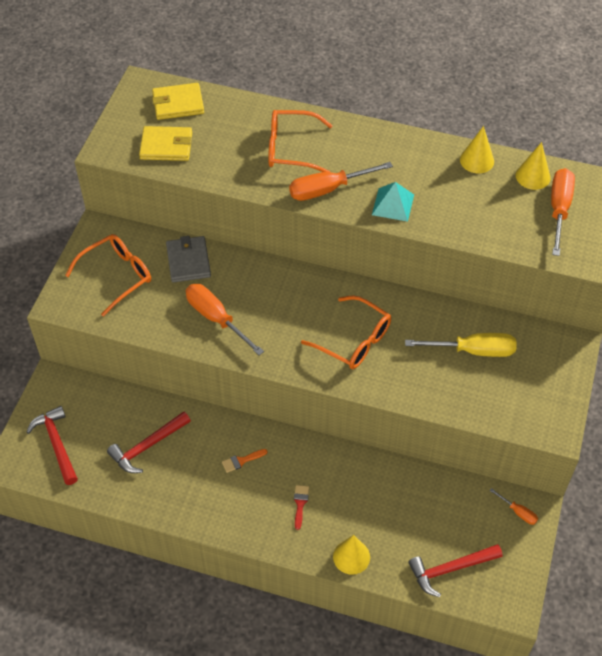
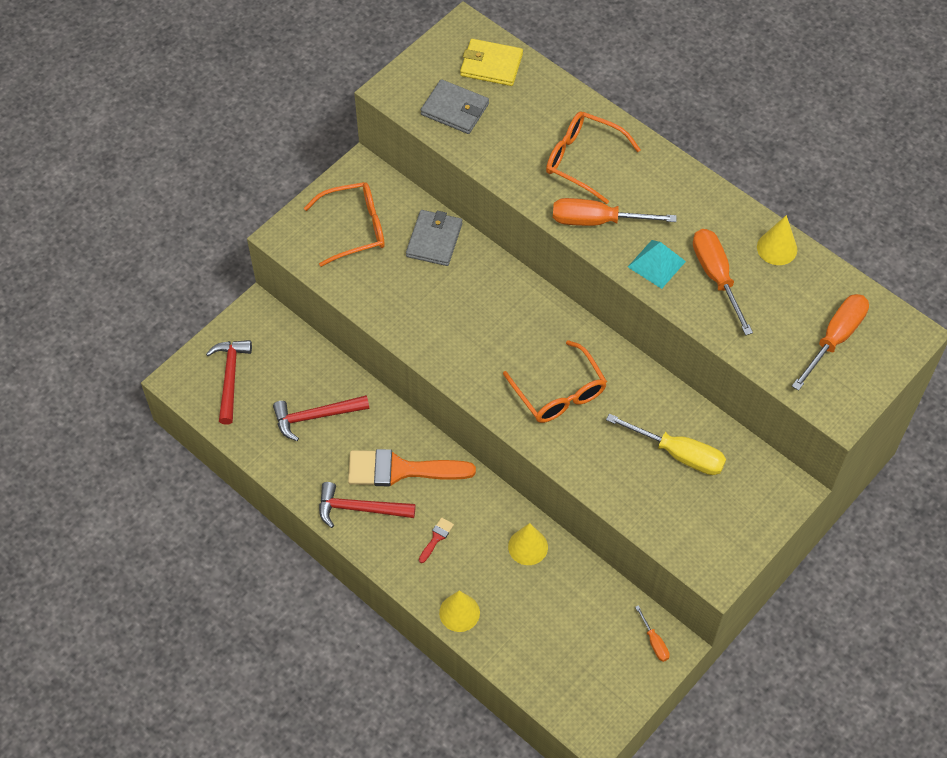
camera: 25 degrees right, 5 degrees up
(166, 146) = (455, 109): yellow wallet -> grey wallet
(216, 318) = (431, 313): orange screwdriver -> orange screwdriver (716, 276)
(241, 461) = (400, 470): orange brush -> orange brush, size x2.47
(451, 569) = (552, 668): red hammer -> red hammer (360, 509)
(533, 176) = (828, 290): yellow cone -> yellow cone (528, 546)

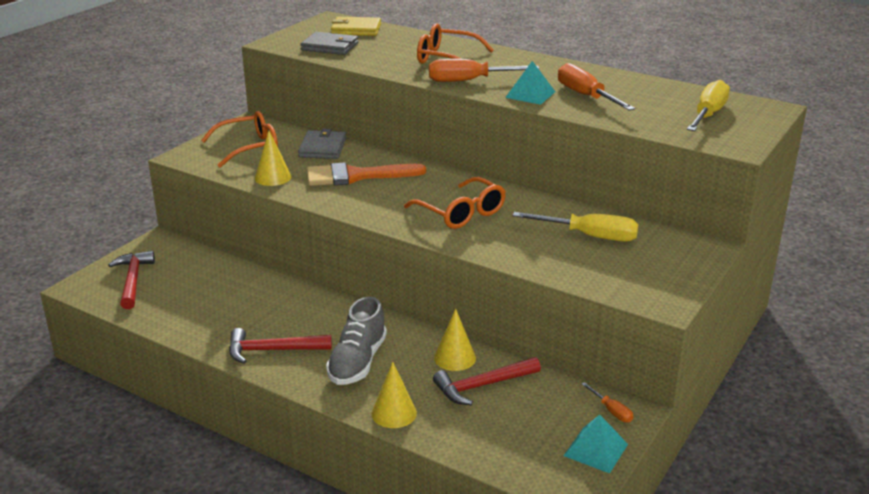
camera: 10 degrees left, 30 degrees down
(316, 416) = (221, 296): red hammer -> red hammer (483, 386)
(400, 470) = (312, 321): orange brush -> orange brush (356, 176)
(436, 538) = (357, 362): red brush -> grey shoe
(626, 687) = (596, 450): none -> turquoise pyramid
(777, 248) = (631, 81): yellow cone -> yellow cone (273, 177)
(835, 338) = (708, 114): orange screwdriver -> yellow screwdriver

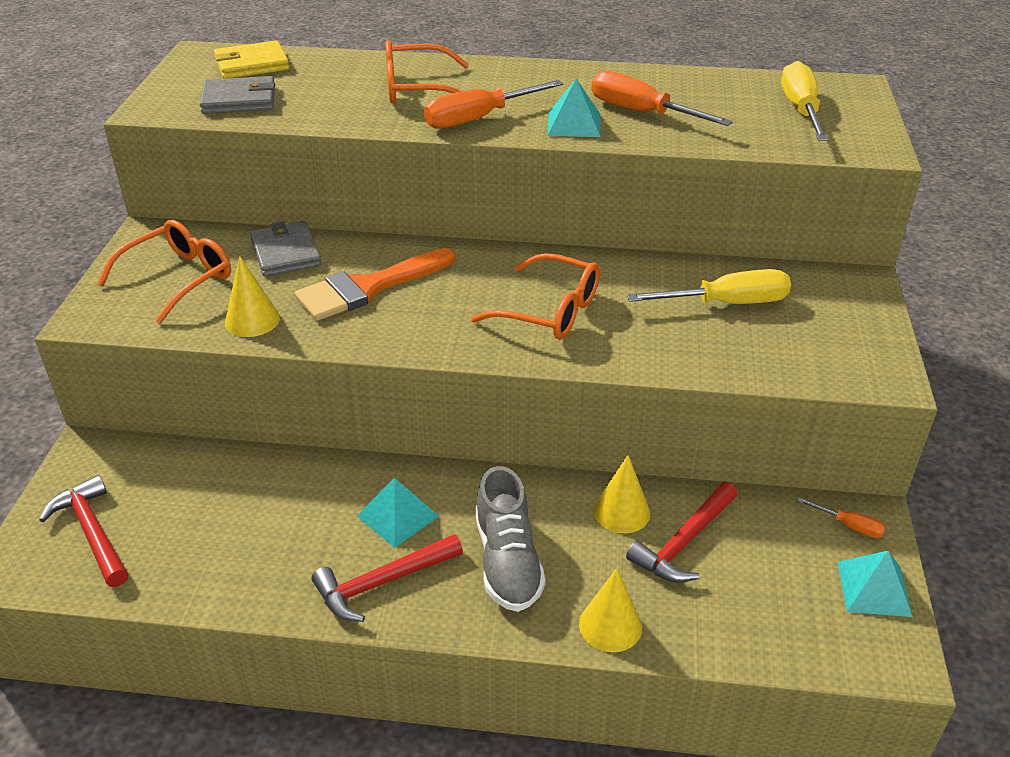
camera: 25 degrees left, 10 degrees up
(309, 320) = (398, 516): none -> turquoise pyramid

